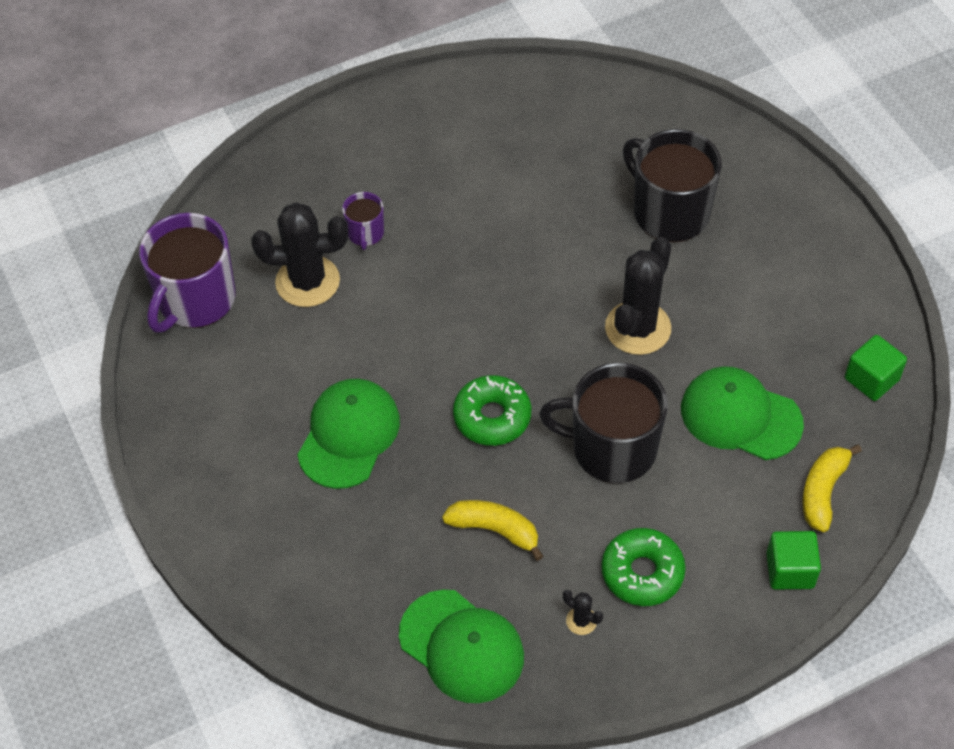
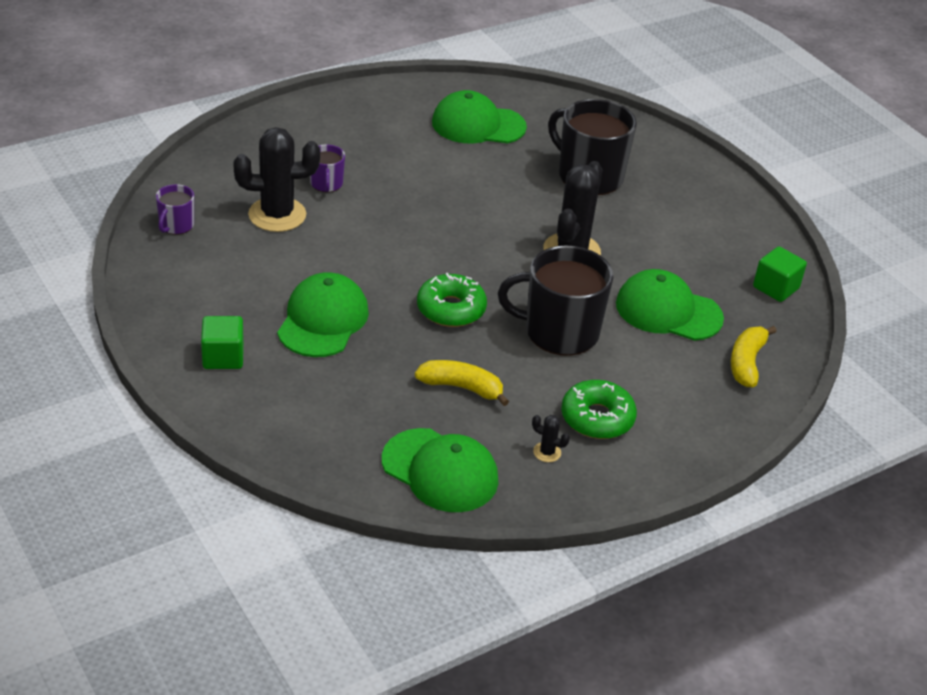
camera: 10 degrees left, 15 degrees down
(195, 300) = (176, 225): purple mug -> purple mug, size x0.49
(546, 136) = (478, 125): none -> green cap
(790, 570) = (726, 417): green cube -> green cube (223, 357)

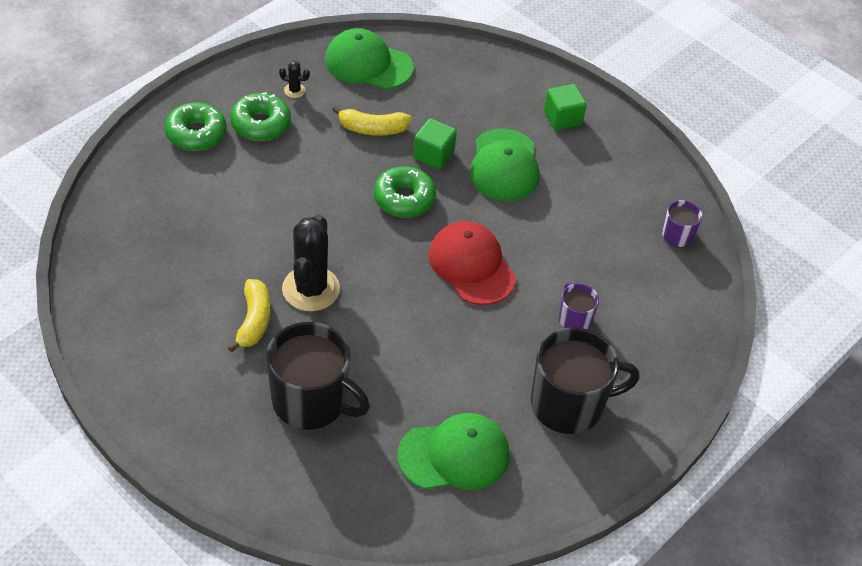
camera: 165 degrees right, 10 degrees up
(277, 215) = (599, 268): black cactus -> none
(405, 240) = (471, 266): none -> red cap
(559, 332) = (305, 196): black mug -> black mug (569, 404)
(668, 311) = (210, 238): green cap -> none
(677, 421) = (196, 134): none -> green donut
(746, 363) = (136, 198): yellow banana -> yellow banana (254, 320)
(775, 288) = (104, 289): green cube -> green cube (433, 155)

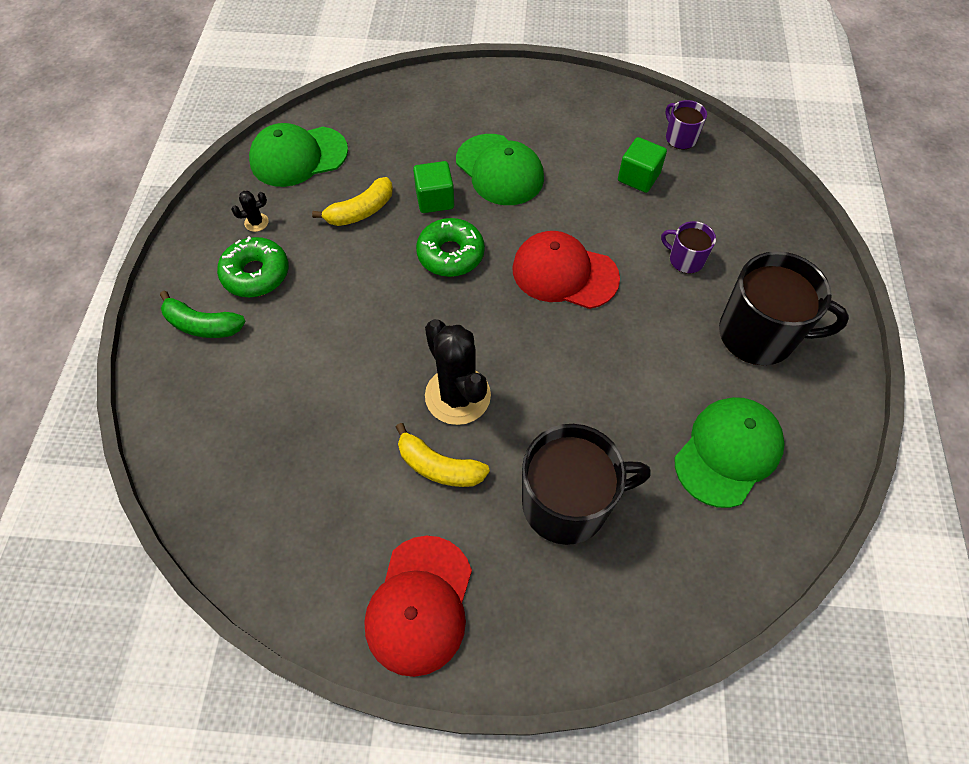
camera: 35 degrees left, 10 degrees up
(161, 385) = (420, 605): none -> red cap
(196, 134) = (203, 325): green donut -> green banana
(254, 320) = (439, 466): yellow banana -> yellow banana turned 150 degrees clockwise
(562, 118) = (502, 102): green cube -> green cube (638, 177)
(569, 404) = (758, 335): black mug -> black mug turned 60 degrees clockwise

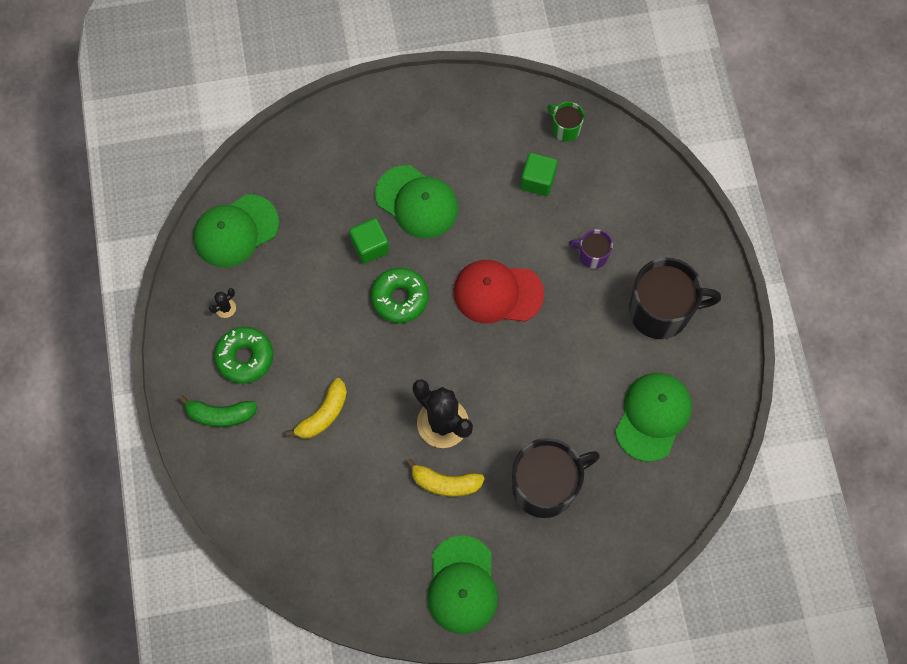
camera: 15 degrees left, 10 degrees up
(361, 211) = (311, 274): yellow banana -> yellow banana (323, 414)
(420, 605) = (462, 585): red cap -> green cap
(680, 138) = (565, 128): purple mug -> green mug

